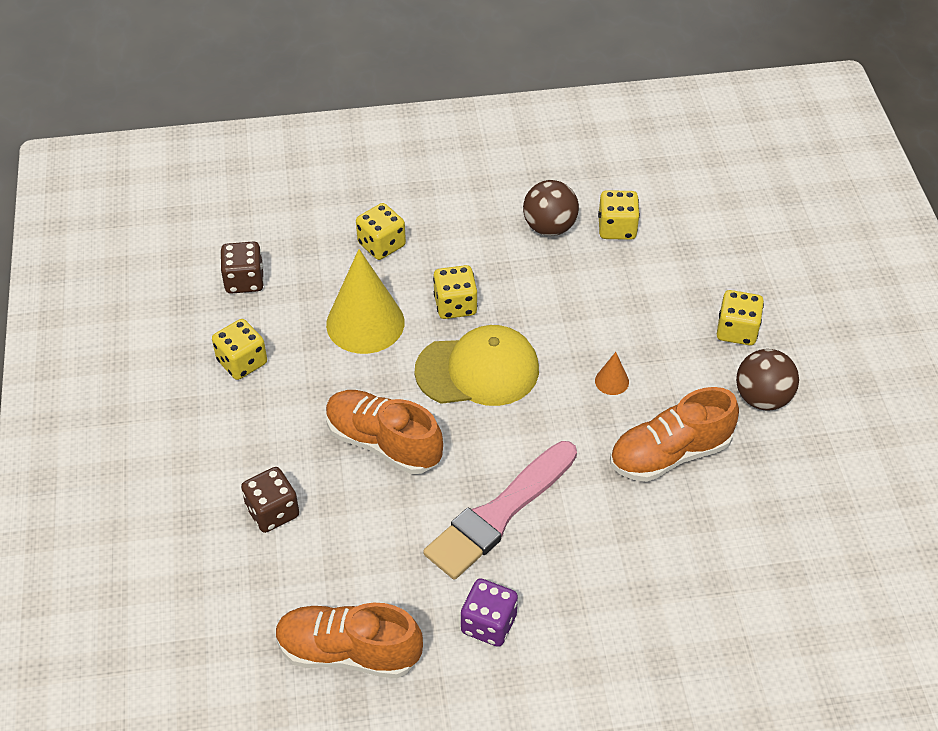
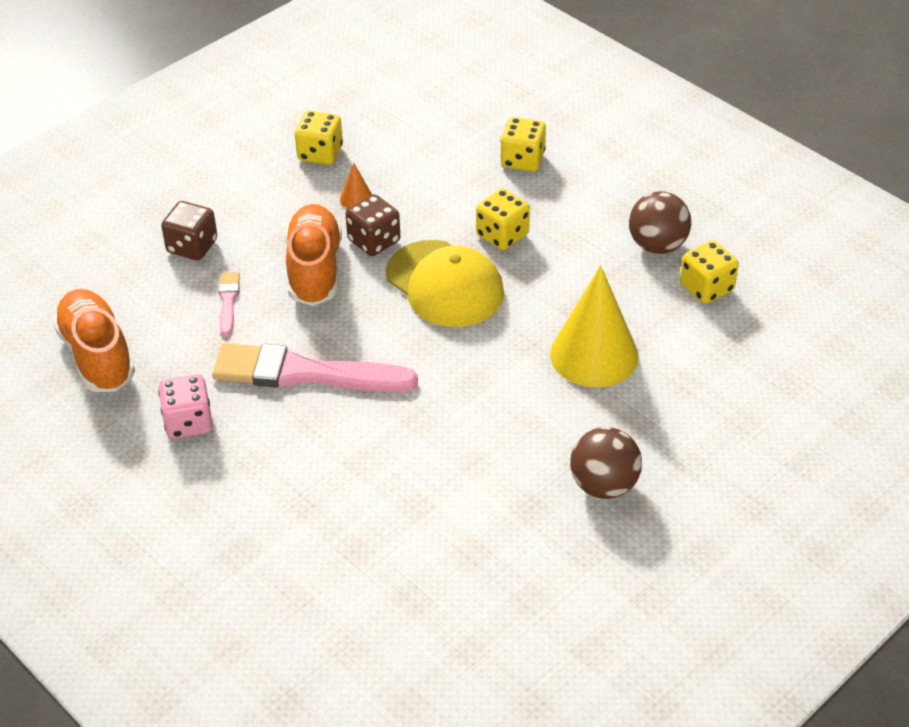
camera: 55 degrees right, 5 degrees down
(244, 281) = (403, 110): brown dice -> brown dice (374, 241)
(365, 323) = (428, 195): yellow cone -> yellow cone (594, 355)
(367, 521) = (228, 301): none -> pink brush
(489, 624) = (188, 422): purple dice -> pink dice
(612, 381) = (518, 372): orange cone -> orange cone (356, 198)
(669, 454) = (472, 451): orange shoe -> none
(736, 331) = (669, 429): yellow dice -> none

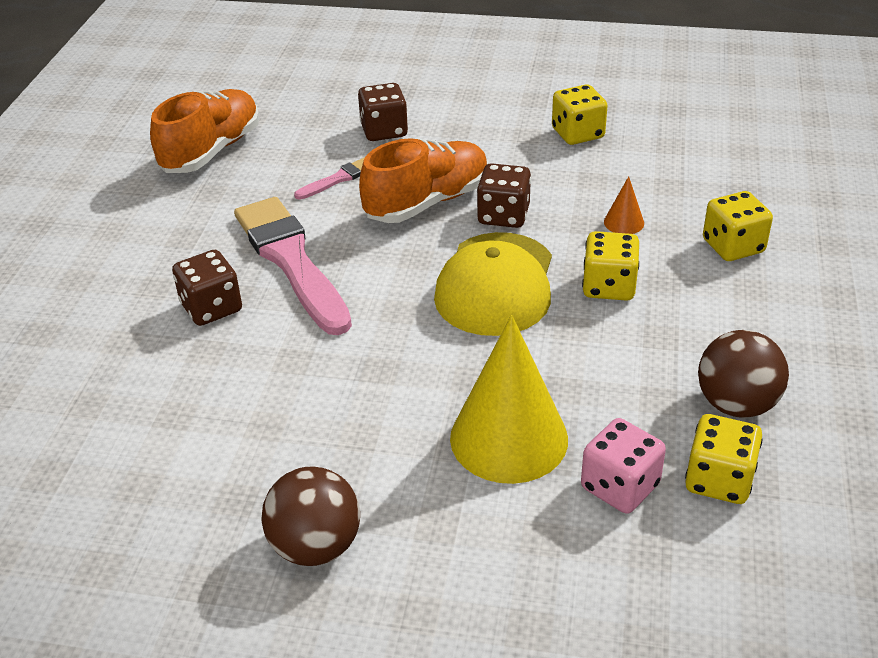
camera: 55 degrees right, 5 degrees down
(188, 422) = (174, 230): pink dice -> pink dice (620, 486)
(314, 440) = (211, 308): none -> brown dice
(356, 198) = (546, 179): orange cone -> orange cone (624, 222)

